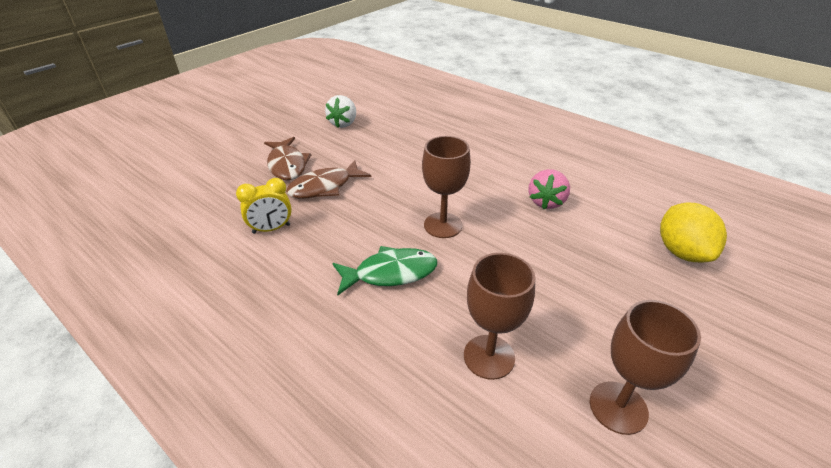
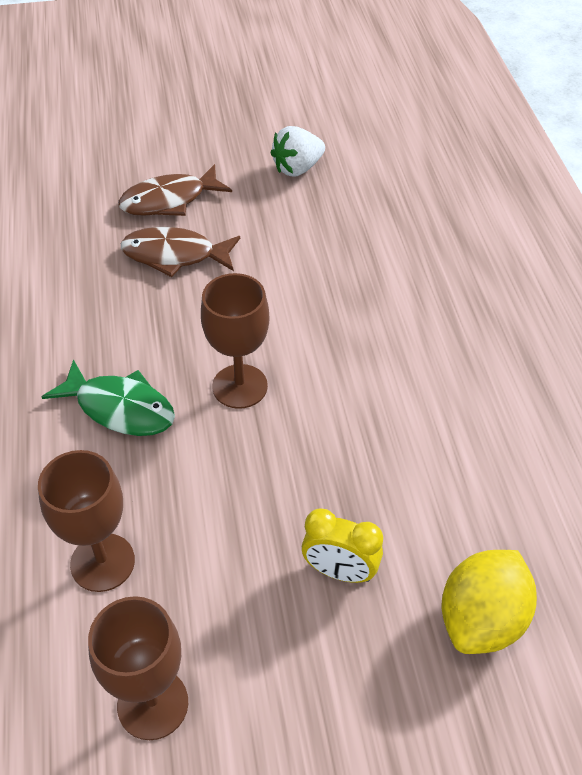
camera: 40 degrees right, 10 degrees up
(271, 229) = (70, 280): yellow clock -> yellow clock (340, 571)
(287, 165) = (169, 200): brown fish -> brown fish turned 45 degrees clockwise
(546, 202) = (403, 435): pink strawberry -> none

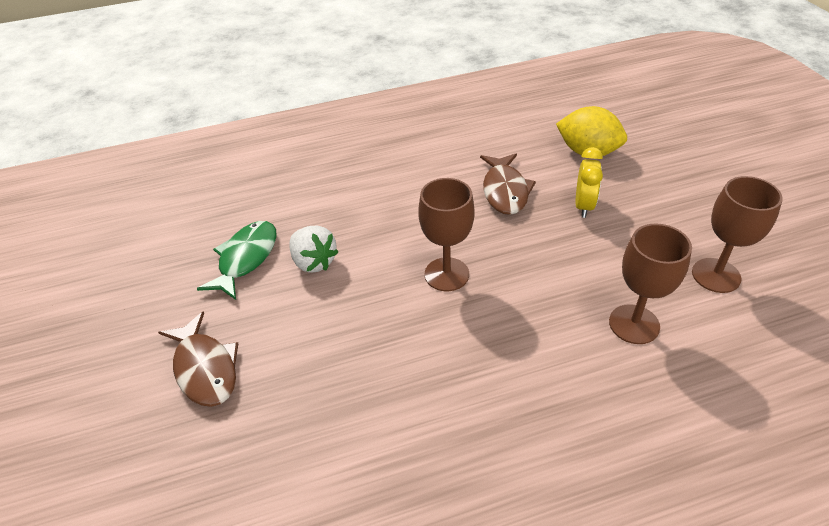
camera: 95 degrees left, 5 degrees down
(120, 408) = (488, 347): green fish -> green fish (246, 258)
(174, 255) = (292, 347): brown fish -> brown fish (505, 191)
(297, 168) = (169, 274): white strawberry -> white strawberry (314, 262)

